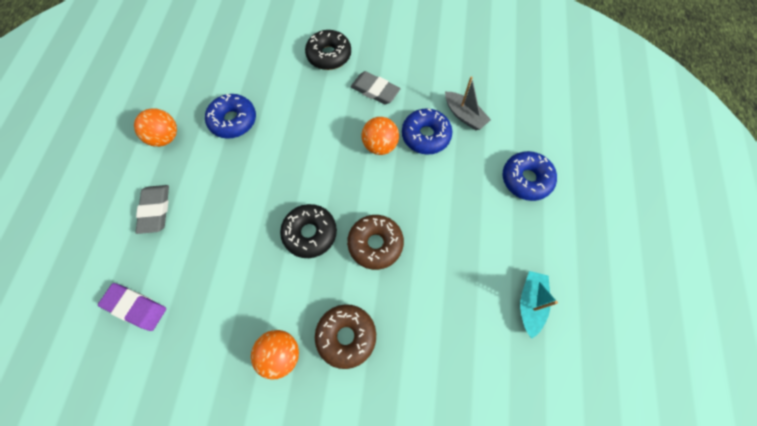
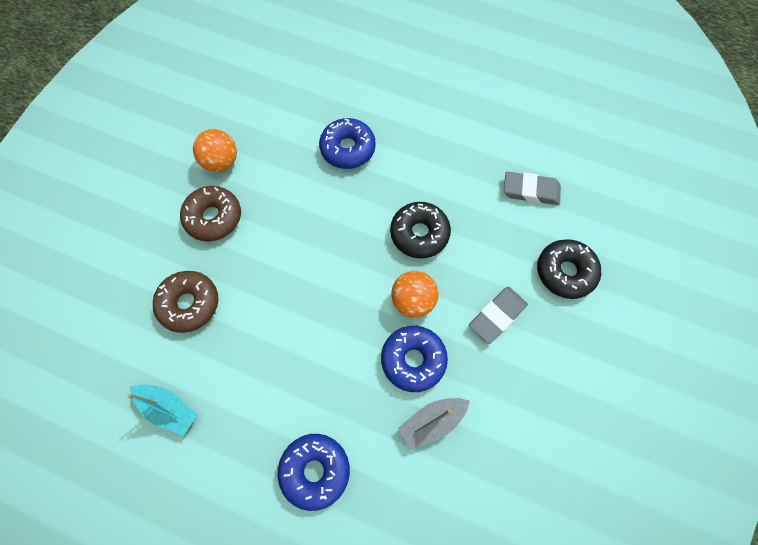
camera: 105 degrees right, 0 degrees up
(135, 307) = (305, 63): purple eraser -> none
(155, 210) = (394, 81): grey eraser -> grey eraser (531, 191)
(165, 137) = (476, 93): orange ball -> none
(233, 121) = (484, 154): blue donut -> blue donut (348, 149)
(310, 233) = (326, 206): black donut -> black donut (419, 234)
(375, 244) = (293, 265): brown donut -> brown donut (189, 304)

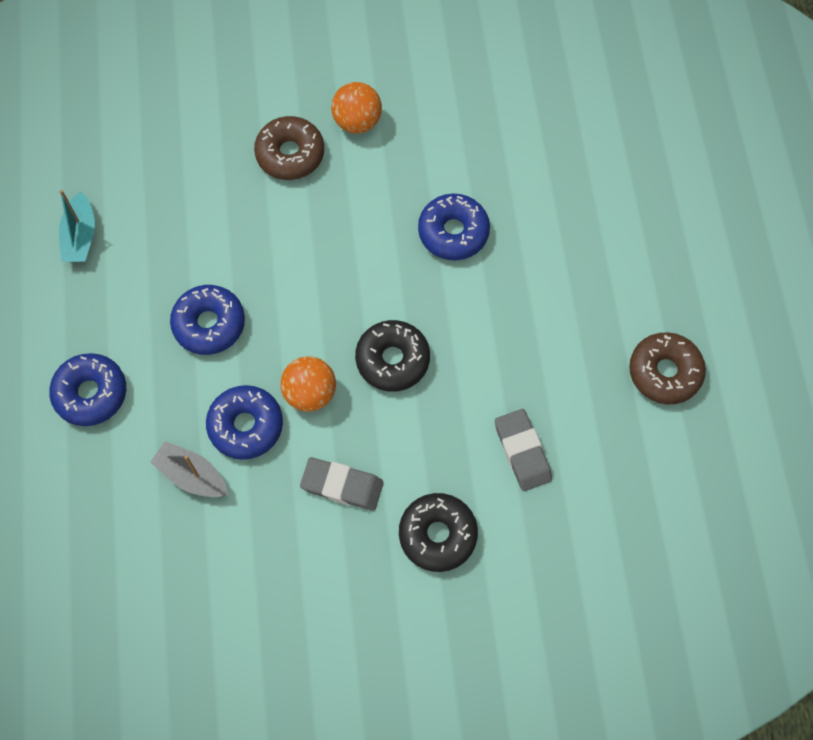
camera: 60 degrees right, 0 degrees up
(189, 304) = (188, 190): brown donut -> brown donut (664, 372)
(313, 345) = (209, 324): none -> blue donut

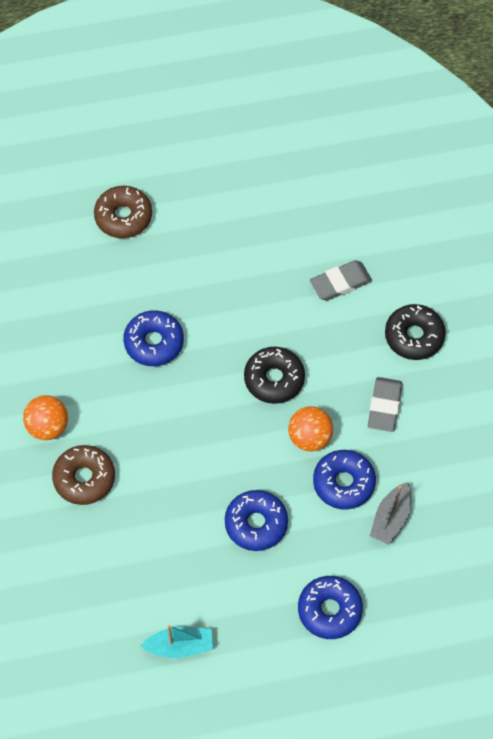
camera: 95 degrees left, 5 degrees down
(664, 372) = (264, 190): brown donut -> brown donut (123, 217)

